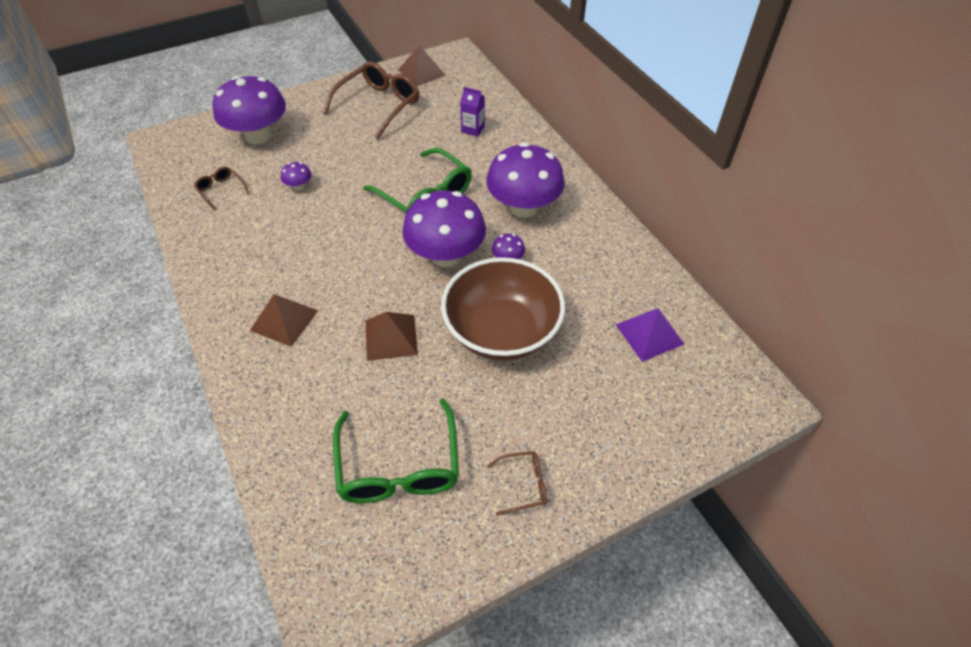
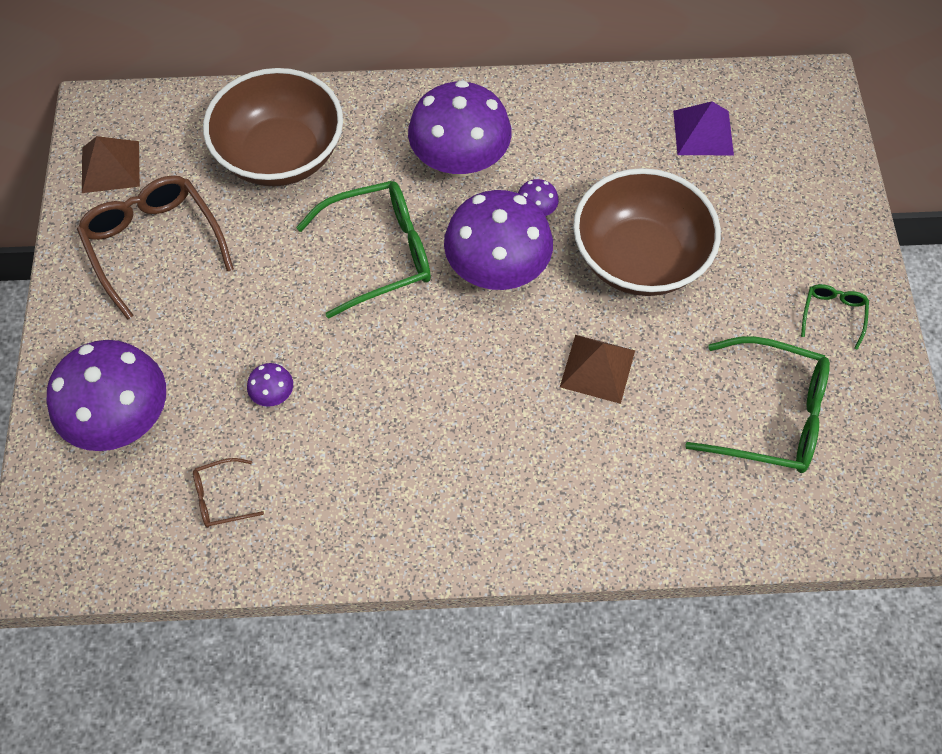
camera: 65 degrees left, 10 degrees up
(284, 320) = (516, 475): brown pyramid -> none
(473, 129) = (280, 155): purple carton -> brown bowl
(524, 484) = (833, 314): brown glasses -> green glasses

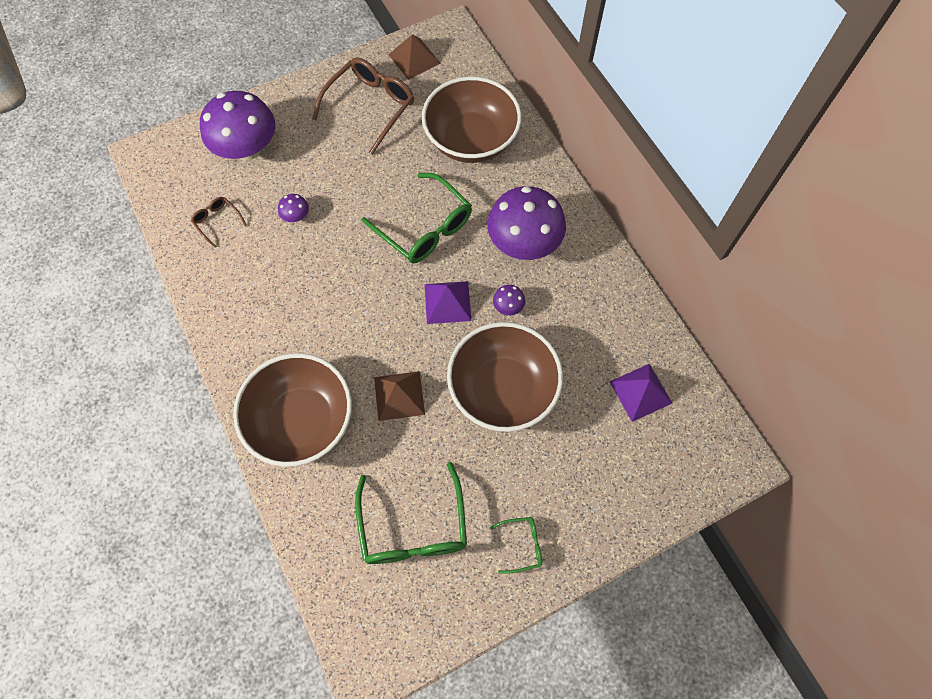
camera: 65 degrees right, 5 degrees up
(497, 269) = (447, 302): purple mushroom -> purple pyramid
(581, 491) = (302, 420): none -> brown bowl

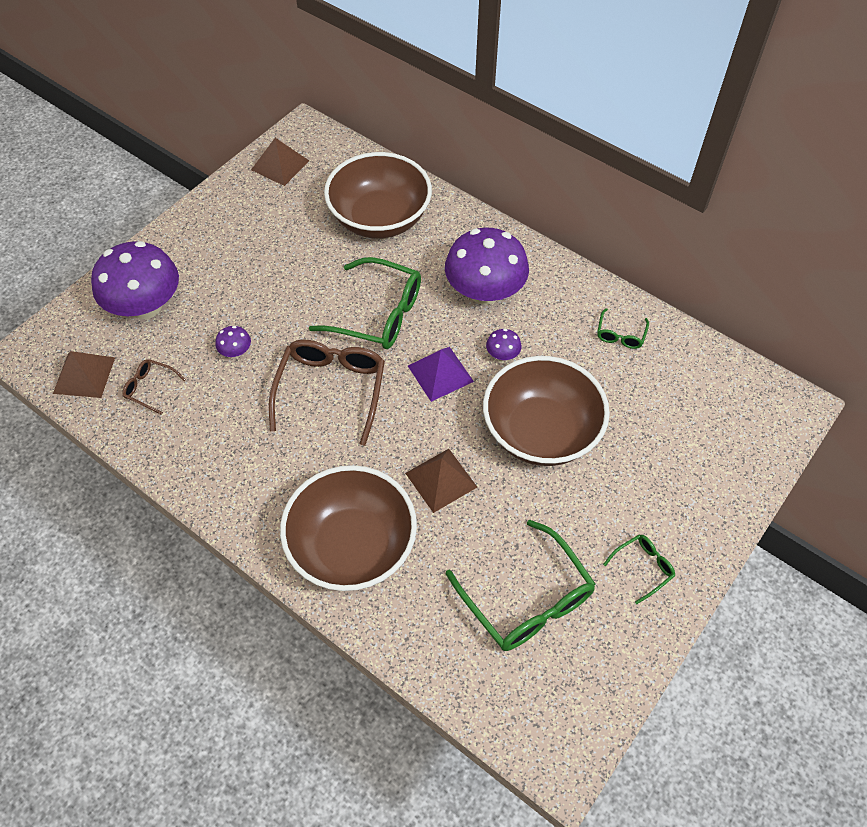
camera: 25 degrees left, 10 degrees down
(174, 190) = (84, 375): none -> brown pyramid
(370, 106) = (259, 222): brown glasses -> brown glasses (331, 390)
(620, 330) = (620, 335): none -> green glasses
(640, 392) = (671, 382): purple pyramid -> none

